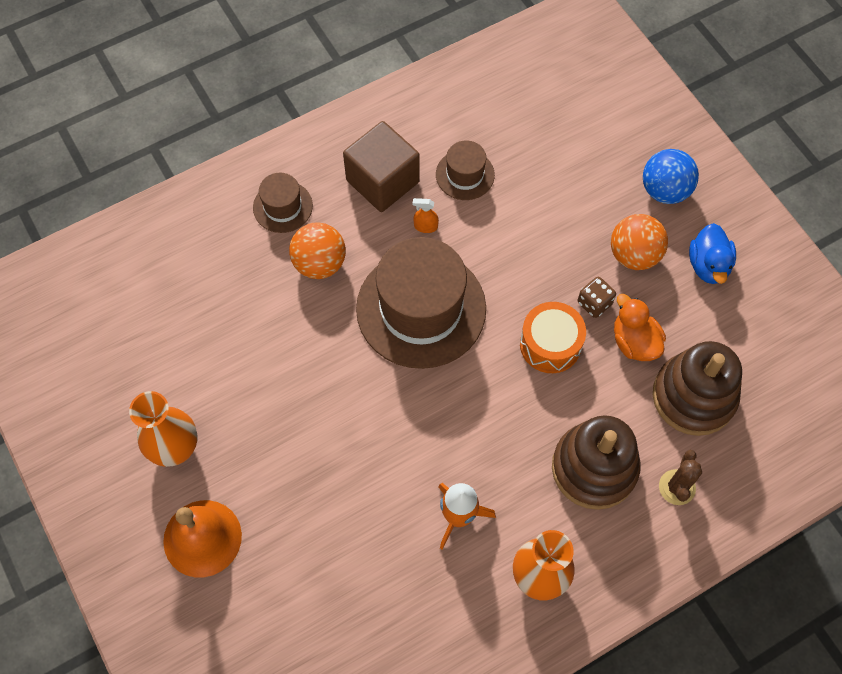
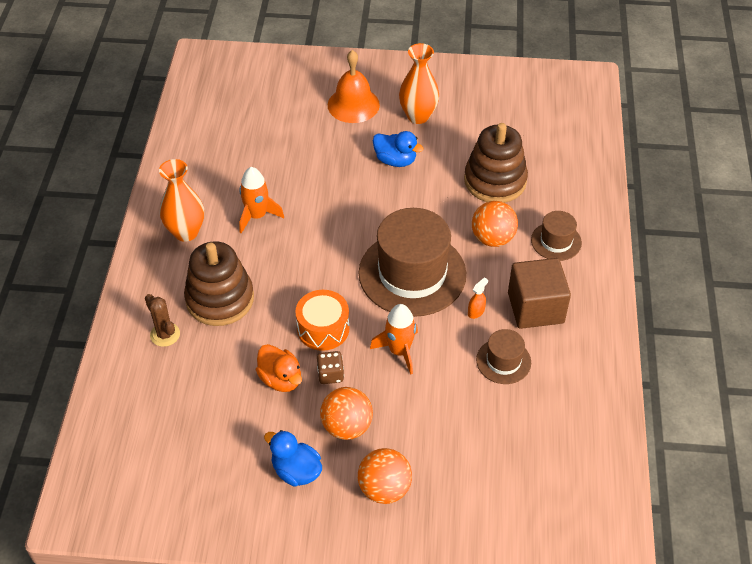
camera: 125 degrees right, 15 degrees down
(269, 426) = (395, 160): none -> blue duck
(522, 263) = (399, 351): none -> orange rocket
(634, 342) = (281, 379): orange duck -> orange duck turned 45 degrees clockwise
(664, 190) = (384, 488): blue ball -> orange ball
(693, 396) = (211, 387): brown stacking toy -> brown stacking toy (495, 181)

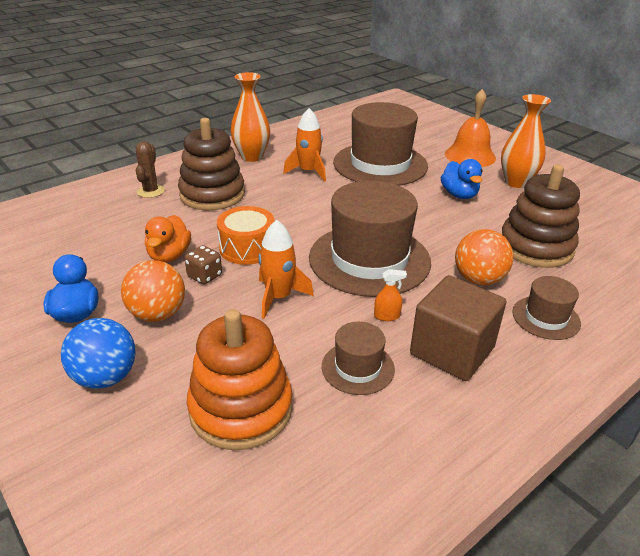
camera: 45 degrees right, 15 degrees down
(300, 165) = (380, 164): none -> brown hat
(384, 488) = (105, 377): orange ball -> blue ball
(480, 438) = (241, 409): none -> orange stacking toy

